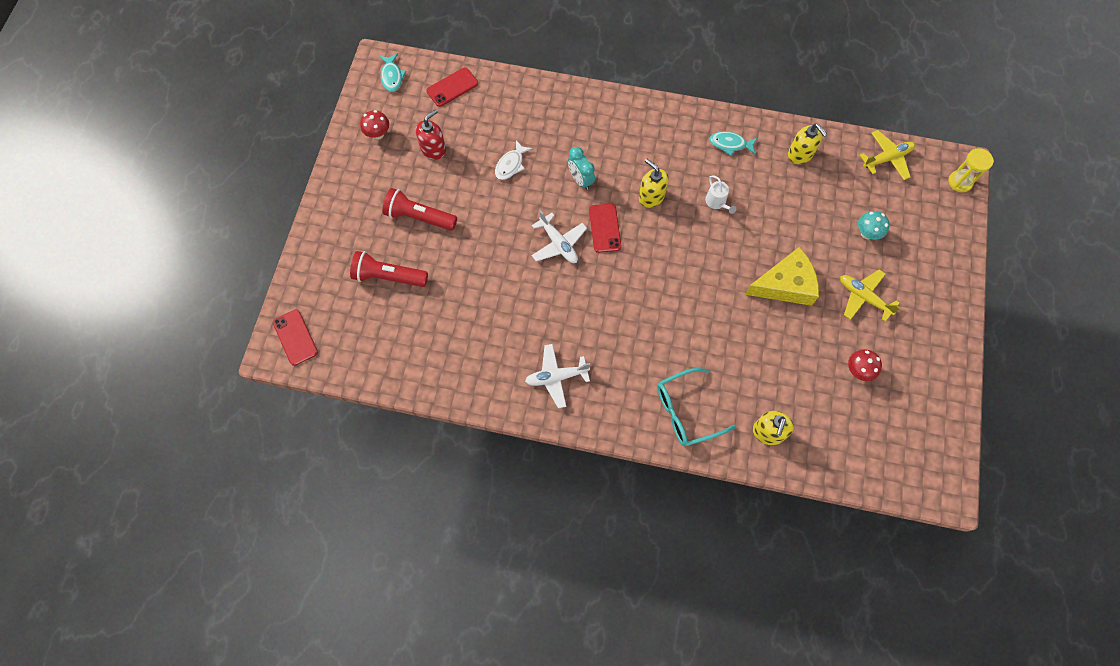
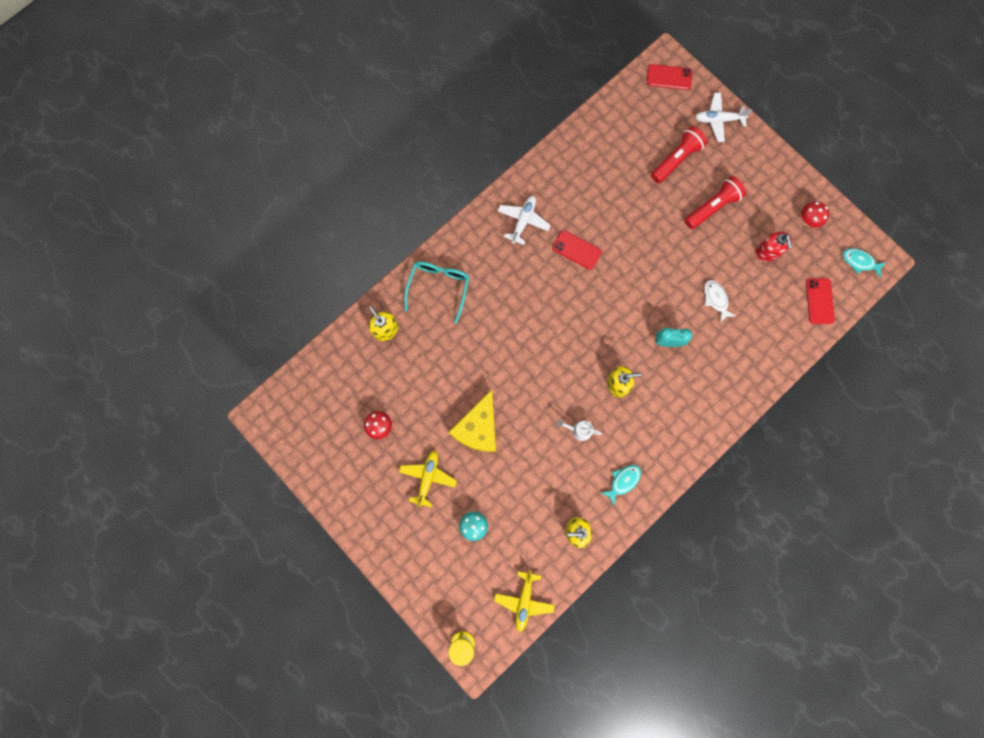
camera: 125 degrees right, 10 degrees up
(558, 244) = (624, 289): white plane -> white plane (718, 120)
(604, 228) = (614, 331): red phone -> red phone (576, 250)
(863, 297) = (428, 477): yellow plane -> yellow plane turned 60 degrees counterclockwise

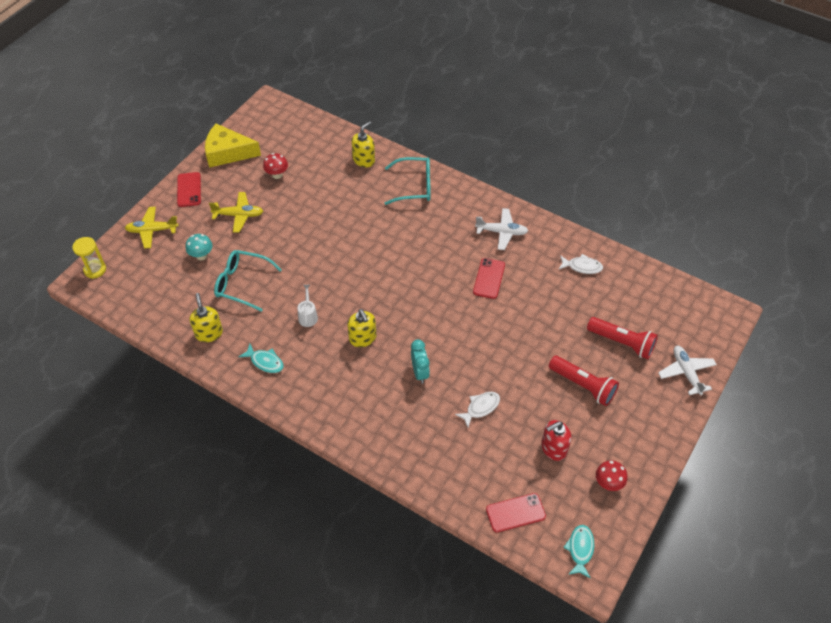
camera: 75 degrees right, 25 degrees down
(478, 428) = (292, 240): yellow cheese -> yellow cheese (227, 153)
(522, 488) = (242, 283): none -> turquoise glasses
(524, 600) = (138, 306): yellow plane -> yellow plane (152, 230)
(584, 163) = (582, 267): none -> white fish
(669, 77) = (711, 319): red phone -> red phone (189, 190)

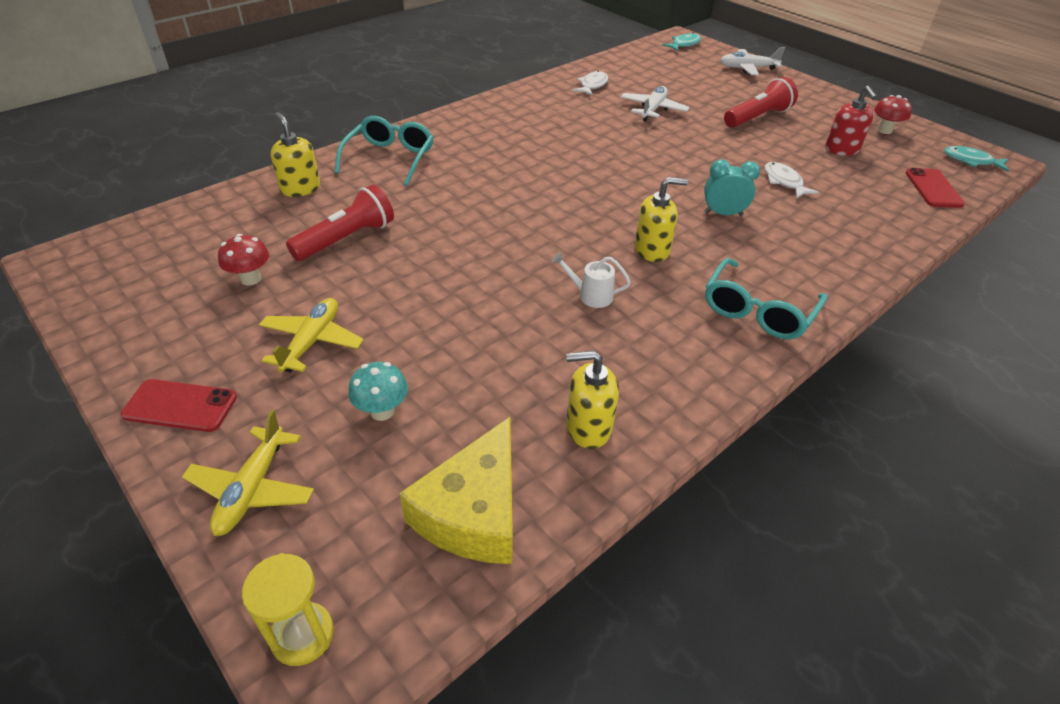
camera: 75 degrees left, 10 degrees down
(227, 153) = (131, 332): yellow cheese -> yellow cheese (474, 511)
(242, 283) = (485, 362): turquoise glasses -> turquoise glasses (758, 311)
(265, 362) = (674, 360): turquoise fish -> turquoise fish (684, 44)
(489, 278) = (584, 139): red phone -> none
(501, 232) = (514, 117): white plane -> white plane (653, 110)
(622, 343) = (704, 88): red flashlight -> red flashlight (347, 239)

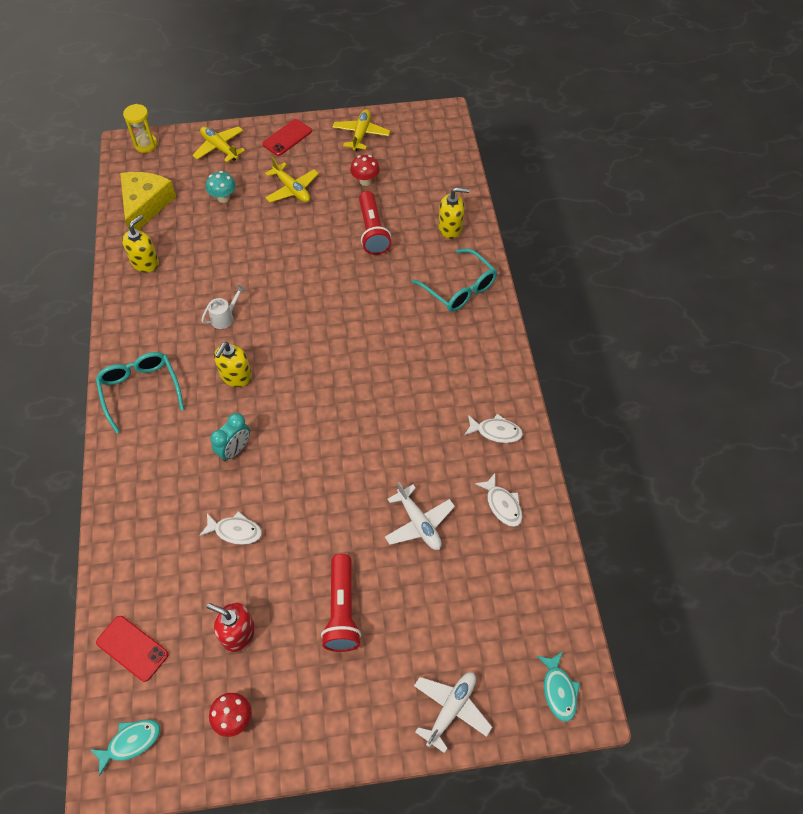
camera: 125 degrees right, 15 degrees up
(137, 323) = (361, 134): none -> yellow plane
(474, 511) = (145, 205): yellow cheese -> yellow cheese turned 45 degrees clockwise
(534, 102) = (496, 432): none -> white fish

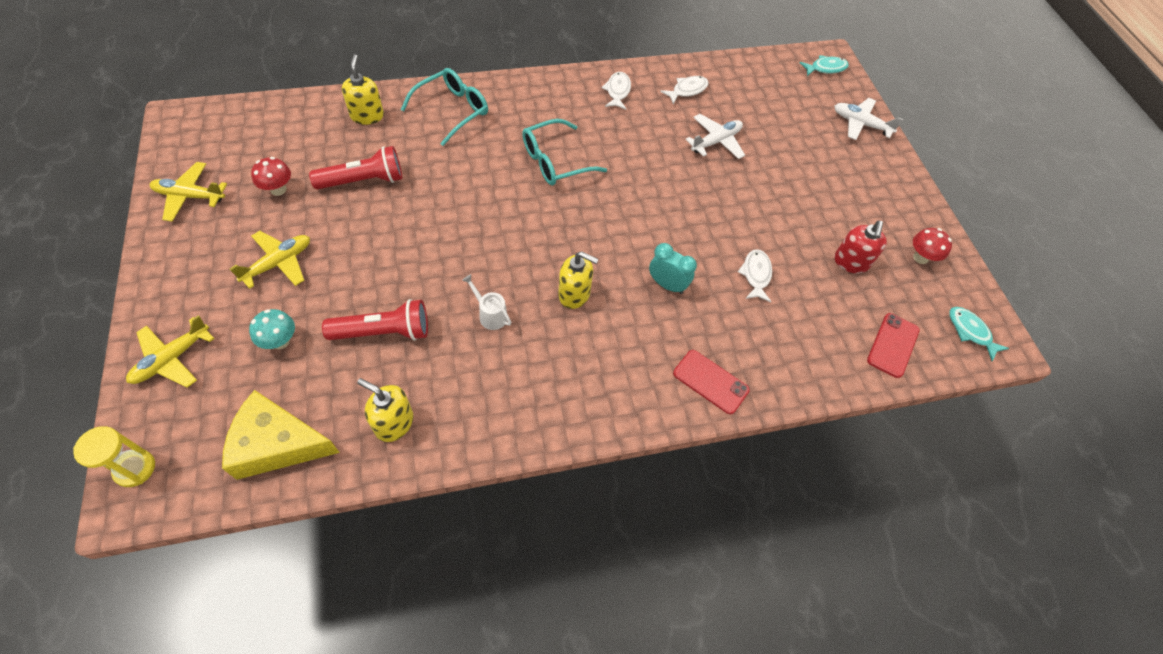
camera: 100 degrees left, 0 degrees up
(140, 390) = (602, 391): turquoise glasses -> turquoise glasses (555, 161)
(287, 137) = (173, 276): red phone -> red phone (710, 382)
(342, 610) = (807, 190): red flashlight -> red flashlight (384, 332)

